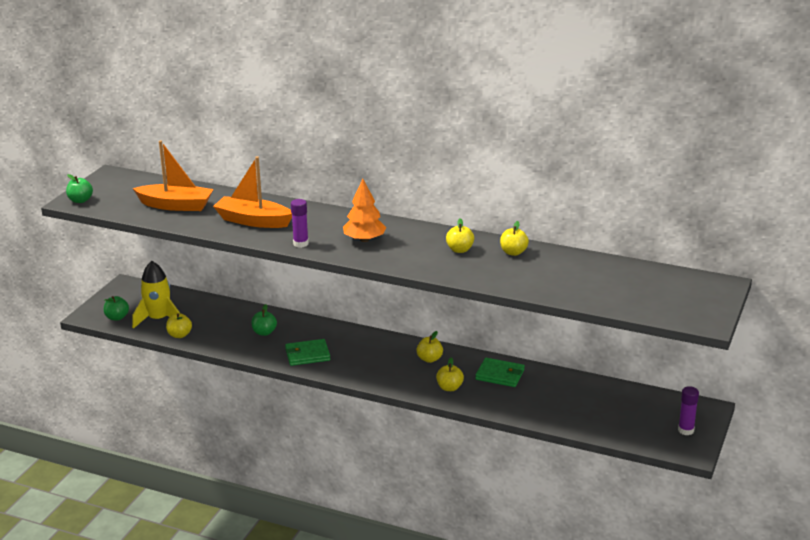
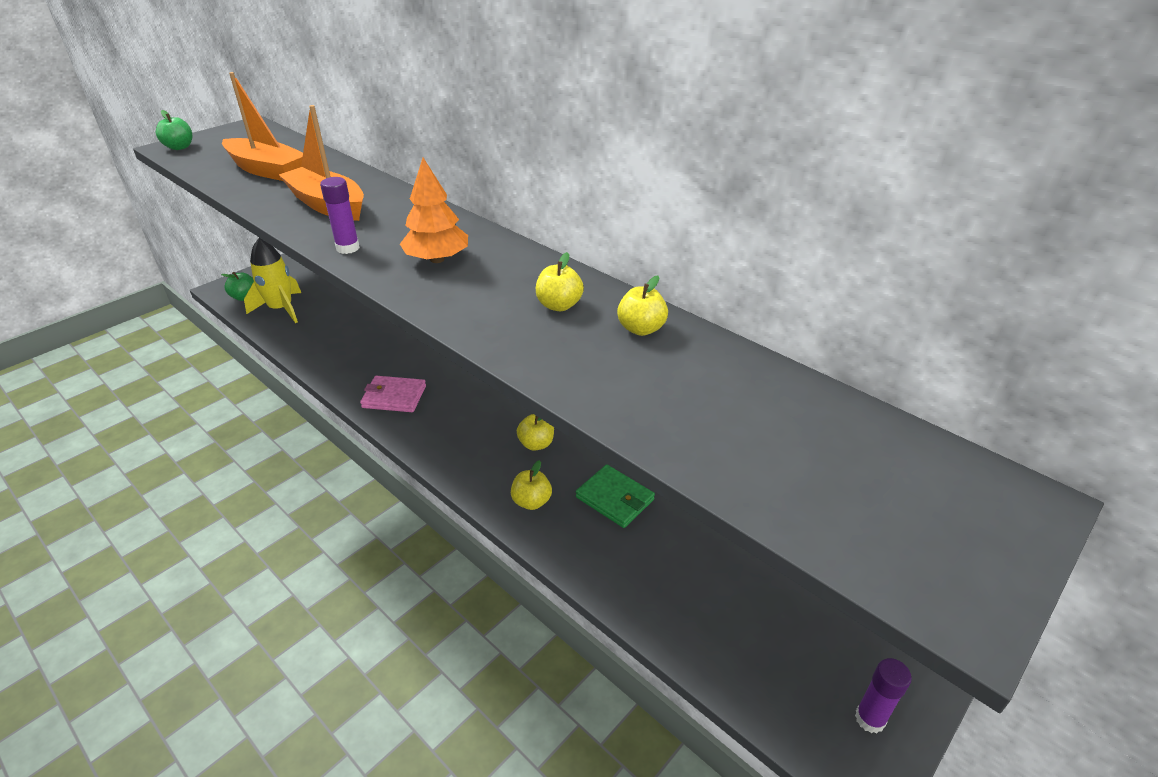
camera: 20 degrees right, 10 degrees up
(179, 335) = (283, 334): yellow apple -> none
(264, 332) = (372, 353): green apple -> none
(307, 355) = (394, 397): green wallet -> pink wallet

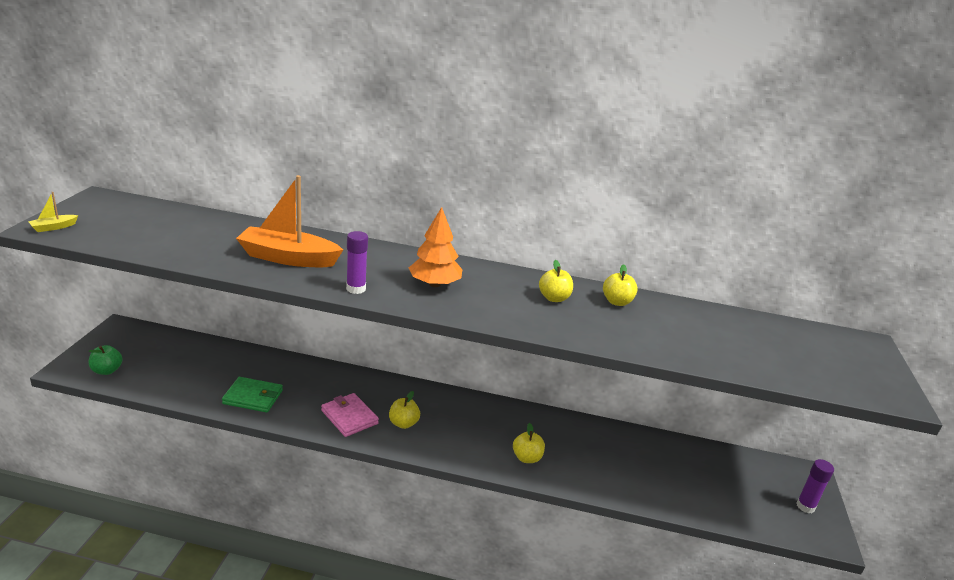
camera: 35 degrees left, 10 degrees down
(179, 147) = (53, 227): green apple -> yellow boat
(267, 170) = (185, 237): orange boat -> none
(281, 309) = (161, 372): yellow rocket -> none
(394, 397) = (349, 417): pink wallet -> pink wallet turned 75 degrees clockwise
(536, 444) = (492, 418): yellow apple -> yellow apple (403, 423)
(615, 498) = (576, 437): green wallet -> green wallet (253, 397)

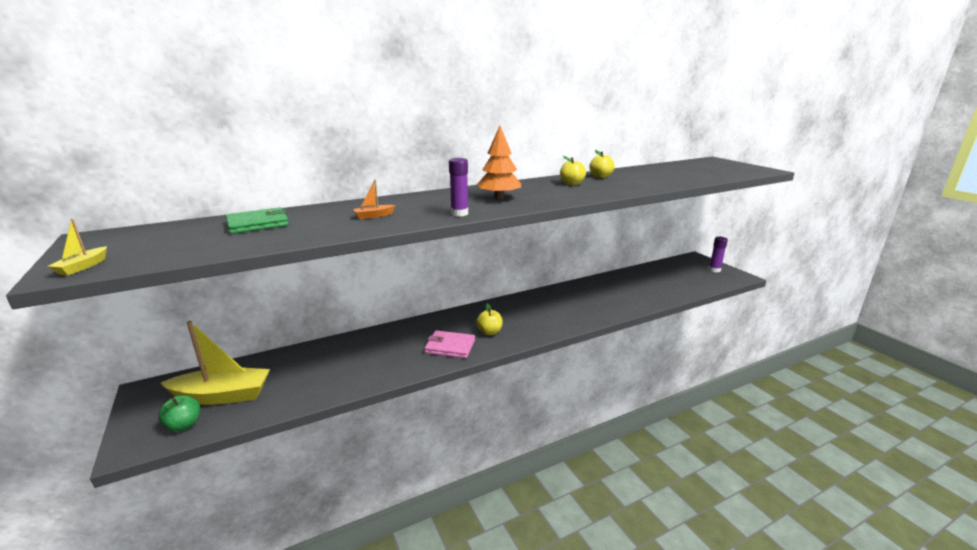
camera: 35 degrees left, 5 degrees down
(151, 360) = (222, 395): none -> yellow boat
(253, 397) = (359, 372): green wallet -> green wallet (258, 224)
(288, 258) = (373, 216): orange boat -> orange boat, size x0.42
(527, 458) = (582, 312): yellow apple -> none

